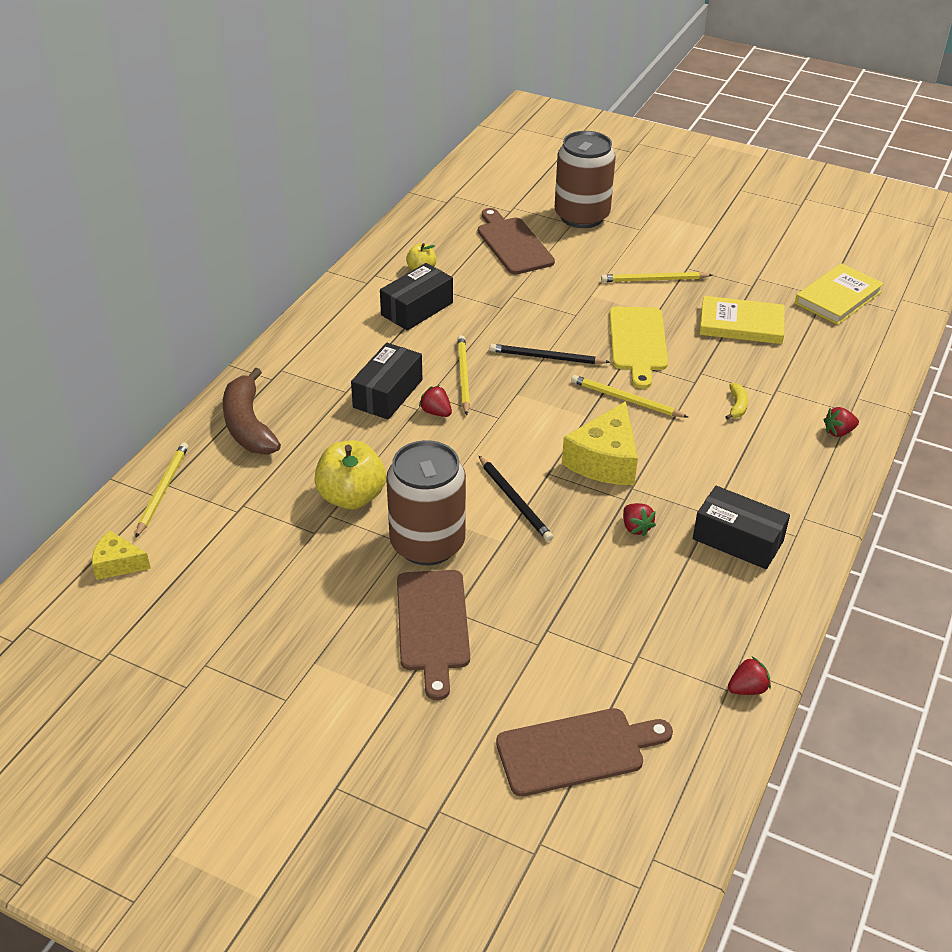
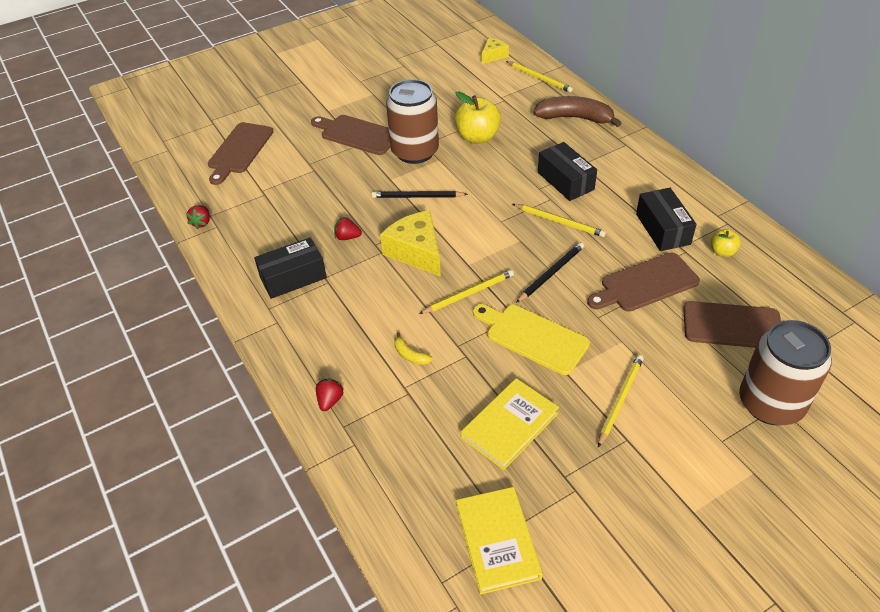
camera: 125 degrees right, 5 degrees up
(436, 412) = (528, 195): red strawberry -> none
(506, 300) = (645, 284): none -> brown cutting board

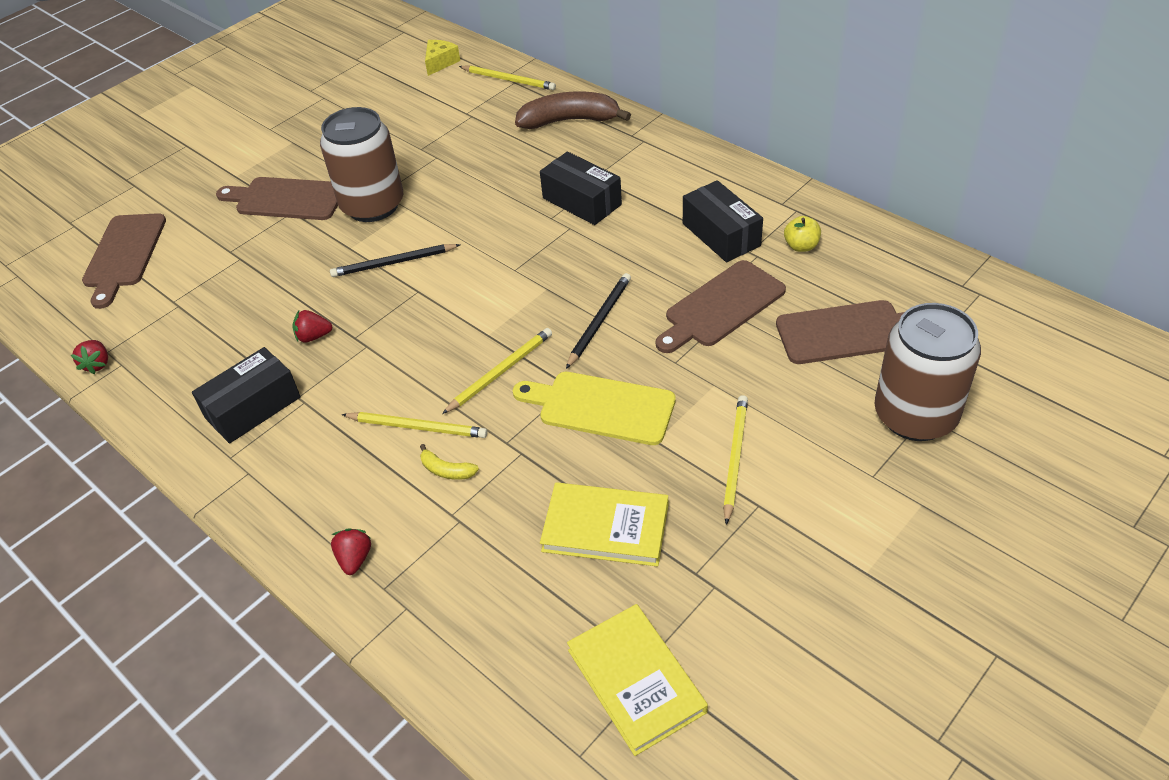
camera: 15 degrees left, 0 degrees up
(416, 252) = (414, 334): yellow cheese -> none
(477, 137) = (451, 170): yellow apple -> none
(509, 425) = (605, 527): yellow book -> yellow book turned 75 degrees clockwise
(559, 222) = (590, 254): yellow pencil -> yellow pencil (417, 427)

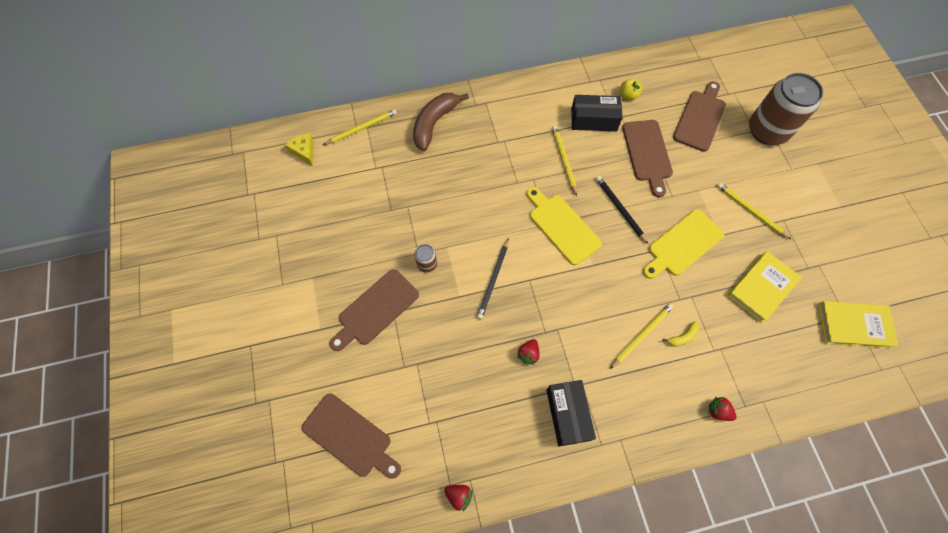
camera: 60 degrees left, 20 degrees up
(372, 205) = (427, 264): brown can -> brown can, size x0.43
(500, 372) = (626, 274): yellow pencil -> yellow pencil (564, 160)
(521, 283) = (562, 226): none -> yellow cutting board
(582, 201) = (515, 161): black box -> none

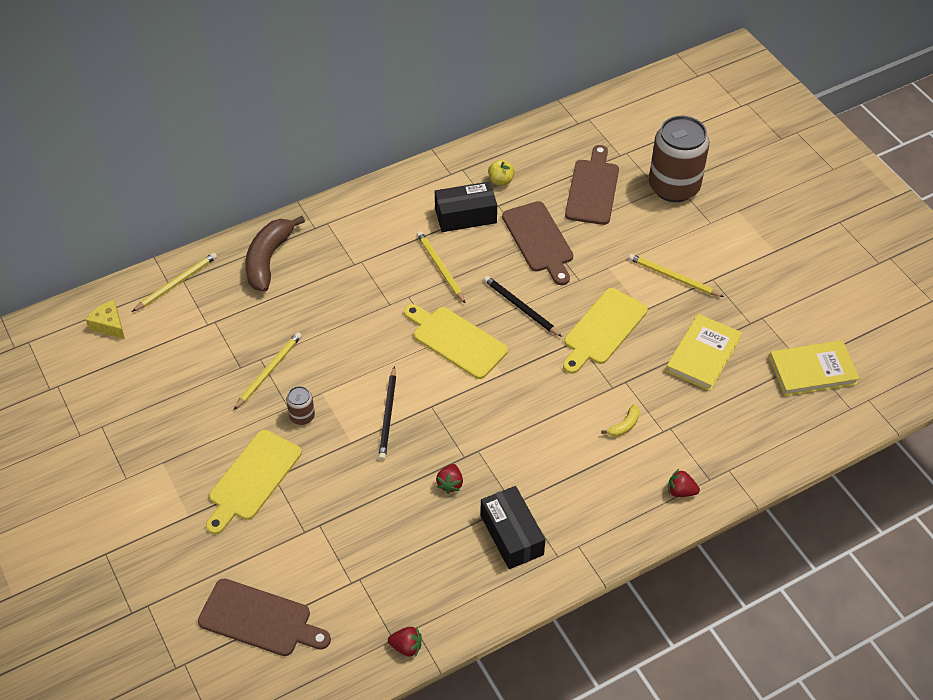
camera: 15 degrees left, 15 degrees down
(376, 309) = (252, 479): brown cutting board -> yellow cutting board
(641, 335) = (577, 434): yellow pencil -> yellow pencil (269, 371)

